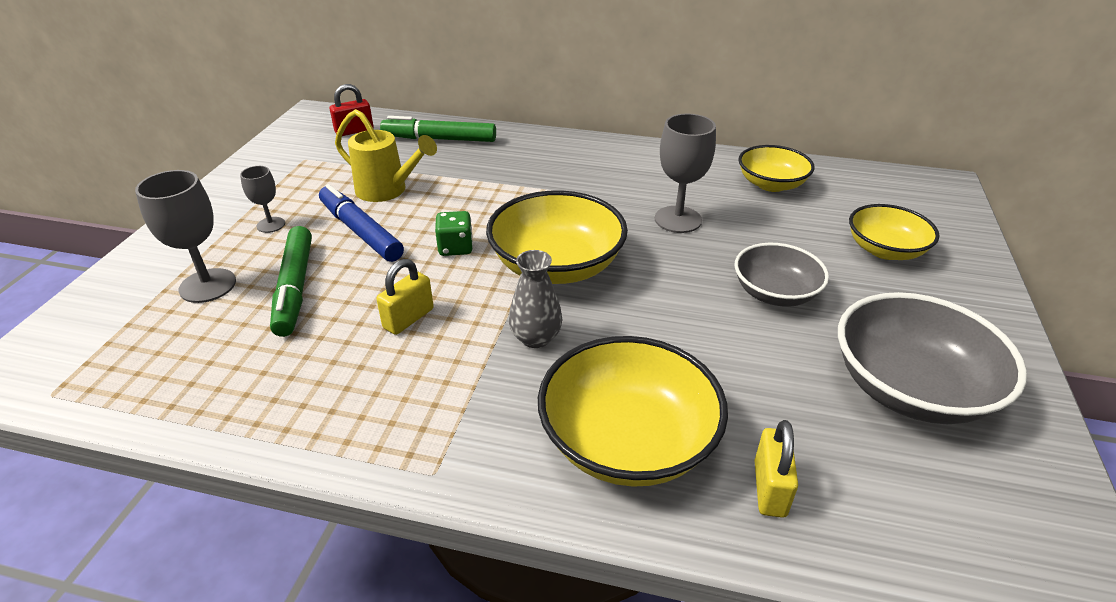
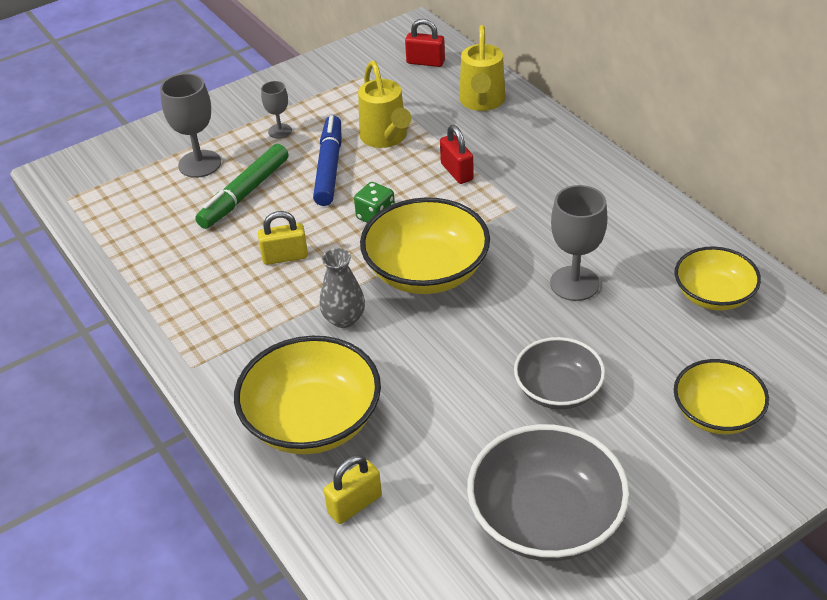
camera: 45 degrees right, 5 degrees up
(439, 139) = (482, 102): green marker -> yellow watering can
(483, 189) = (457, 172): none -> red padlock

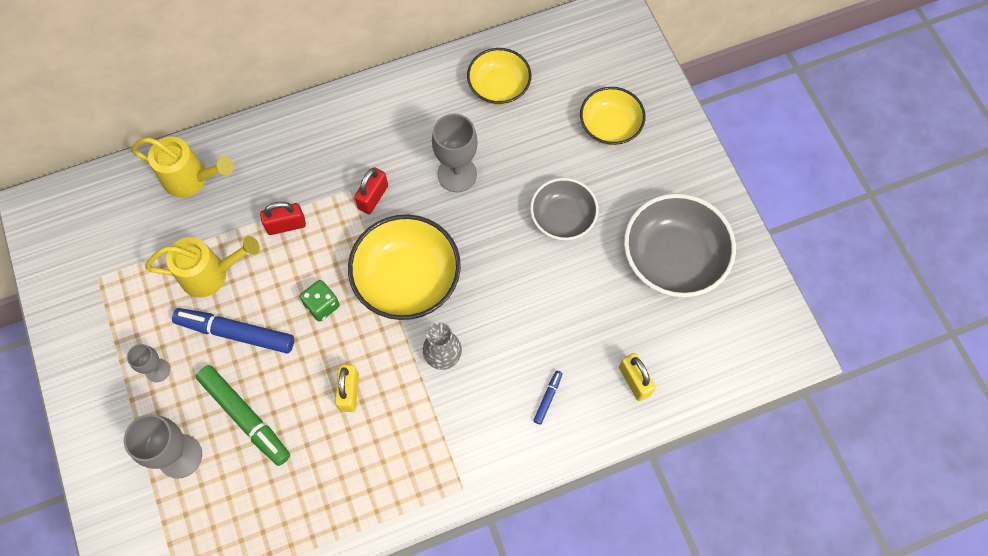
camera: 80 degrees left, 25 degrees up
(312, 421) = (547, 398): yellow bowl -> blue marker
(425, 62) = (102, 212): red padlock -> red padlock (373, 197)

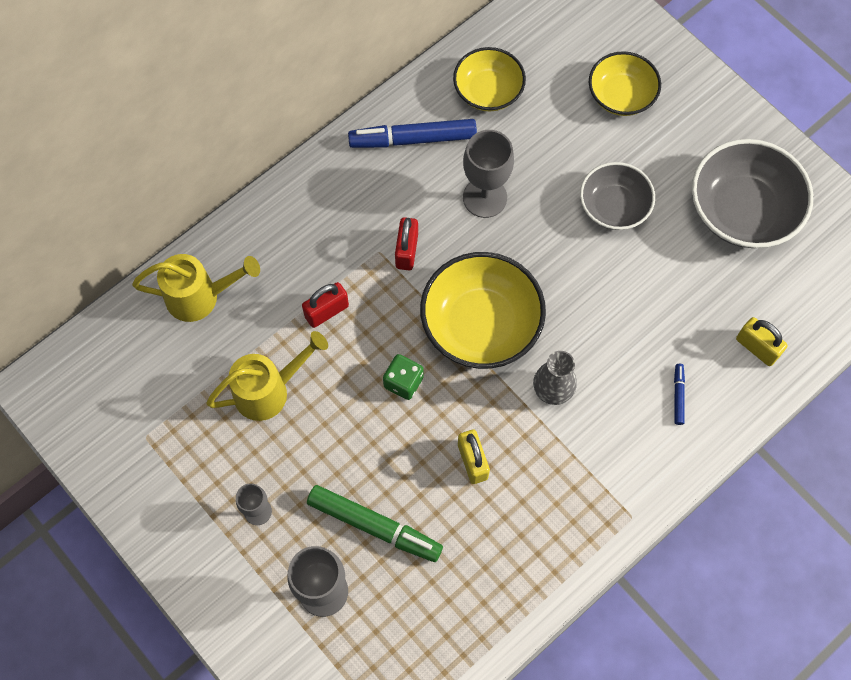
camera: 20 degrees left, 0 degrees up
(236, 333) = (324, 443): blue marker -> blue marker (413, 139)

